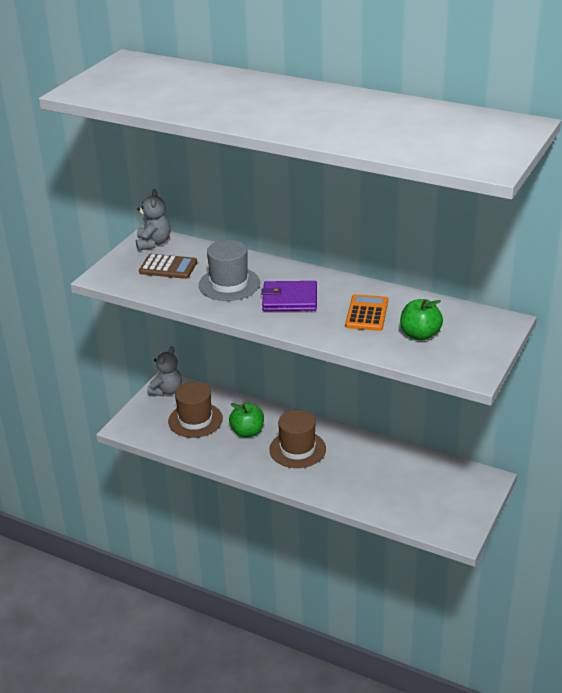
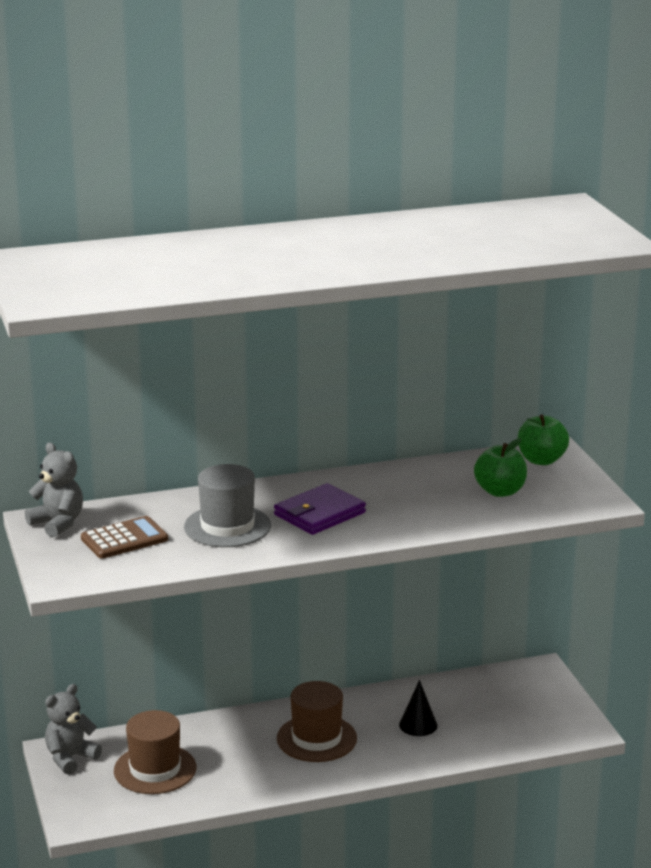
camera: 45 degrees left, 10 degrees down
(167, 391) = (70, 758): grey teddy bear -> grey teddy bear turned 120 degrees counterclockwise
(247, 432) = (235, 750): green apple -> green apple (541, 460)
(364, 473) = (418, 725): none -> black cone
(367, 313) = (419, 494): orange calculator -> none

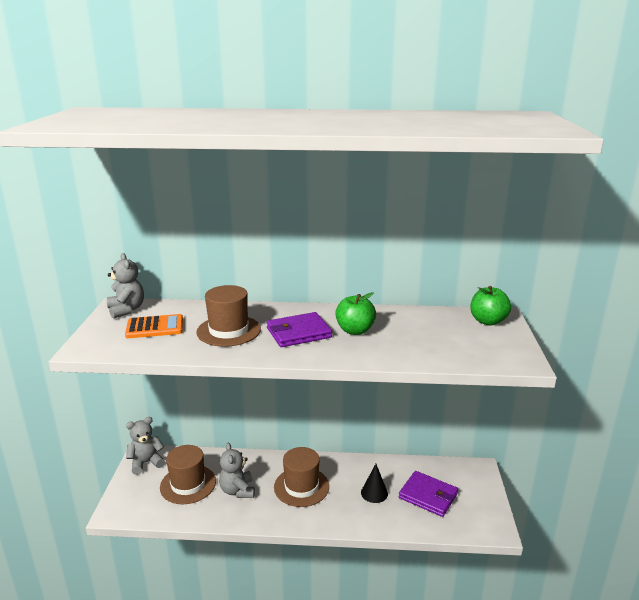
camera: 20 degrees right, 0 degrees up
(124, 539) = (155, 327): brown calculator -> orange calculator
(227, 526) = (228, 331): grey hat -> brown hat
(231, 761) = (237, 490): none -> grey teddy bear
(489, 713) = (428, 496): none -> purple wallet
(500, 491) = (443, 339): green apple -> green apple (355, 330)

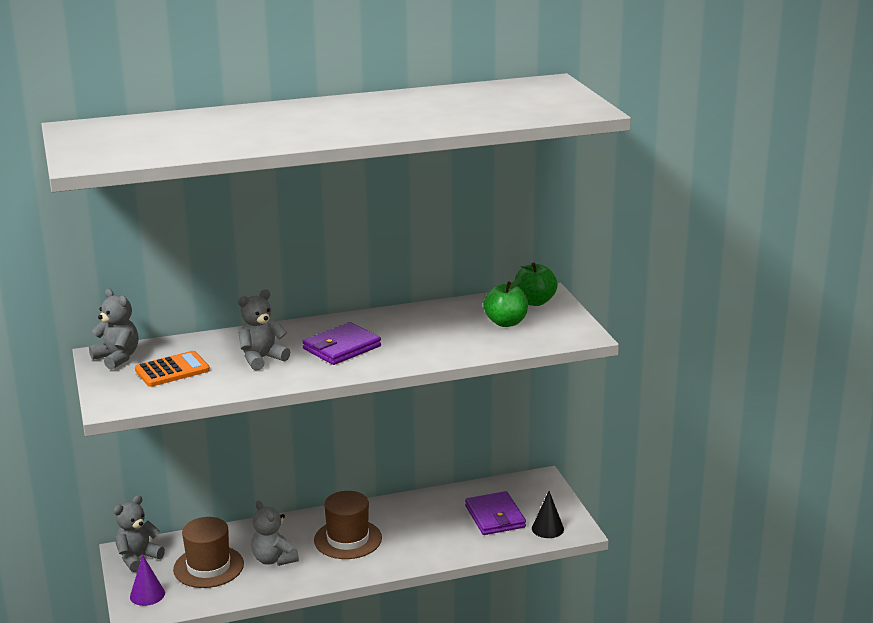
camera: 20 degrees left, 0 degrees up
(131, 498) = (147, 595): none -> purple cone
(228, 331) = (262, 359): brown hat -> grey teddy bear
(355, 330) = (401, 335): green apple -> green apple (506, 322)
(374, 493) = (434, 527): black cone -> black cone (547, 528)
(428, 496) = (495, 516): purple wallet -> purple wallet turned 60 degrees clockwise

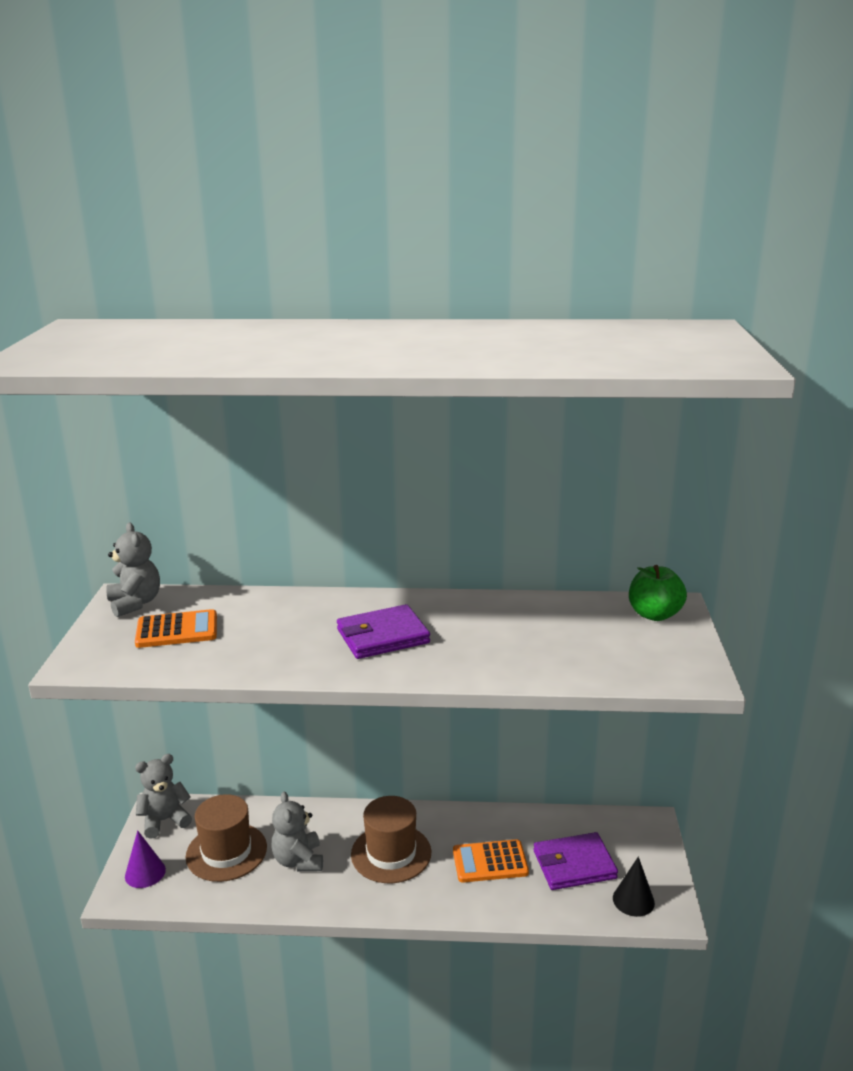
camera: 20 degrees right, 0 degrees up
(262, 359) = (283, 634): grey teddy bear -> none
(429, 528) = (490, 862): none -> orange calculator
(495, 516) = (574, 864): purple wallet -> purple wallet turned 75 degrees clockwise
(506, 322) = (603, 638): green apple -> none

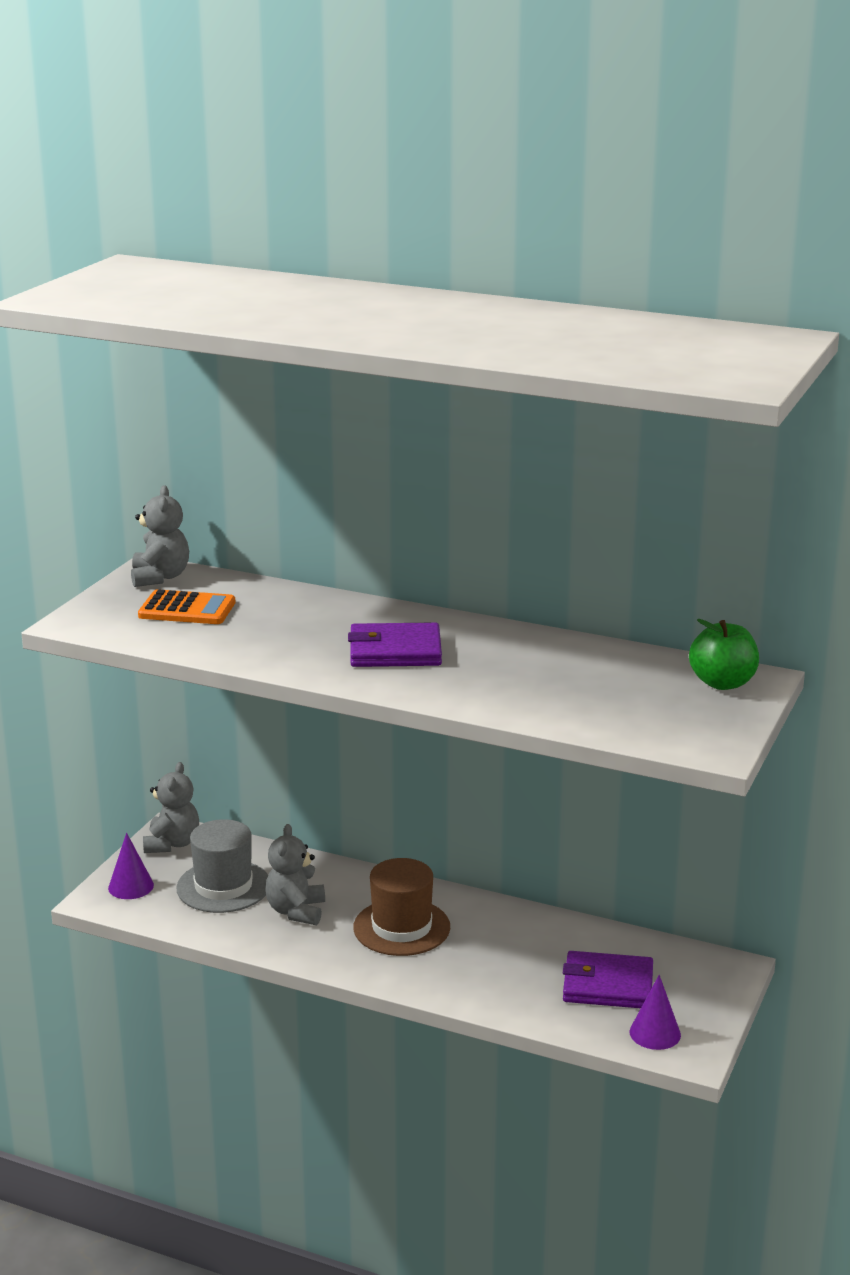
camera: 20 degrees right, 0 degrees up
(164, 820) = (172, 844): grey teddy bear -> grey teddy bear turned 105 degrees clockwise
(226, 852) = (223, 886): brown hat -> grey hat
(490, 862) = (510, 960): orange calculator -> none
(633, 900) = (655, 1033): black cone -> purple cone

